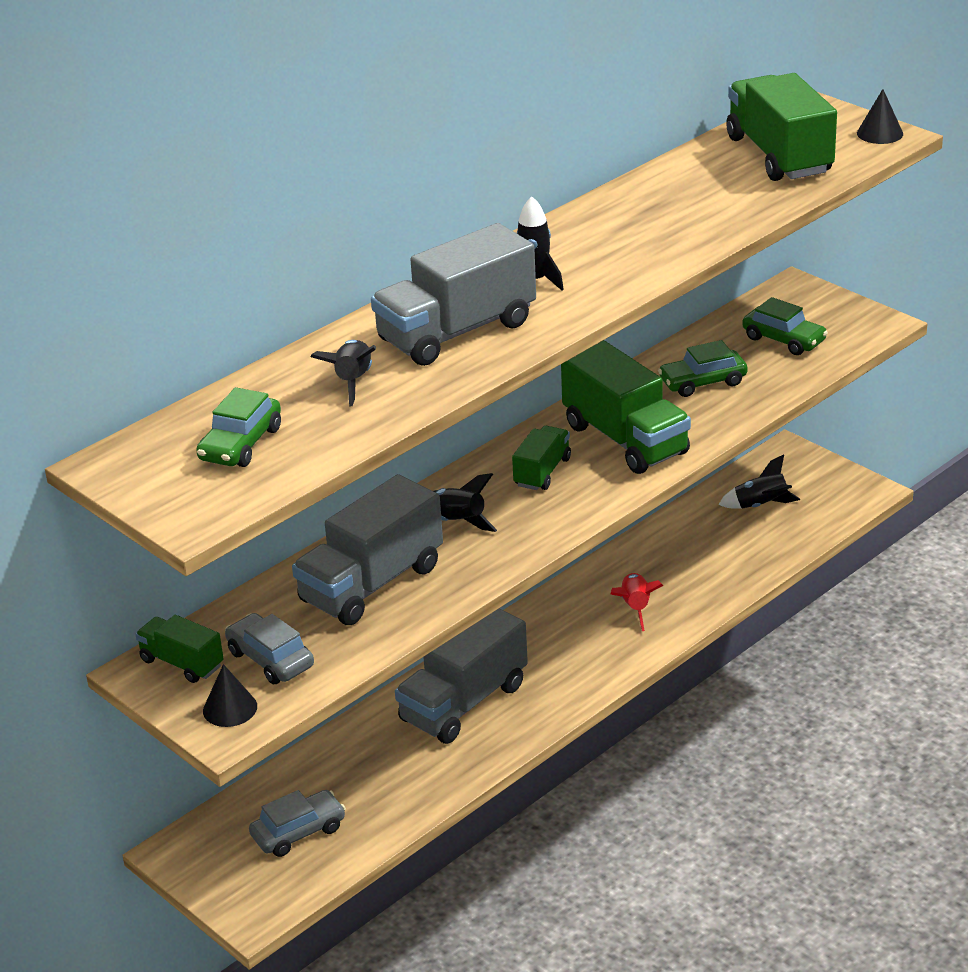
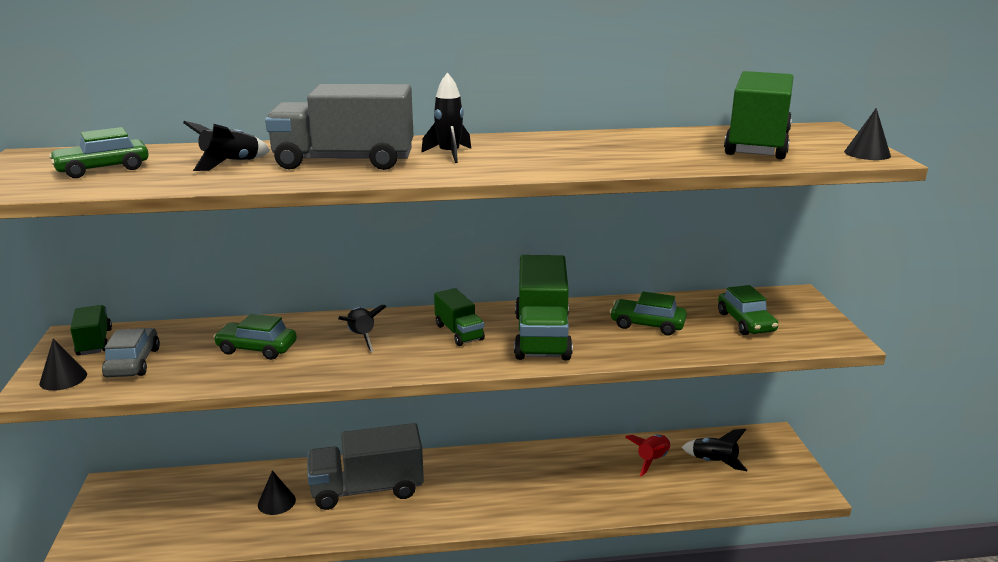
camera: 35 degrees right, 10 degrees down
(298, 832) = (175, 514): grey car -> none
(371, 584) = (257, 348): grey truck -> green car
(388, 764) = (276, 502): none -> black cone
(542, 472) = (459, 332): green truck -> green truck turned 90 degrees clockwise
(635, 607) = (547, 486): red rocket -> red rocket (652, 460)

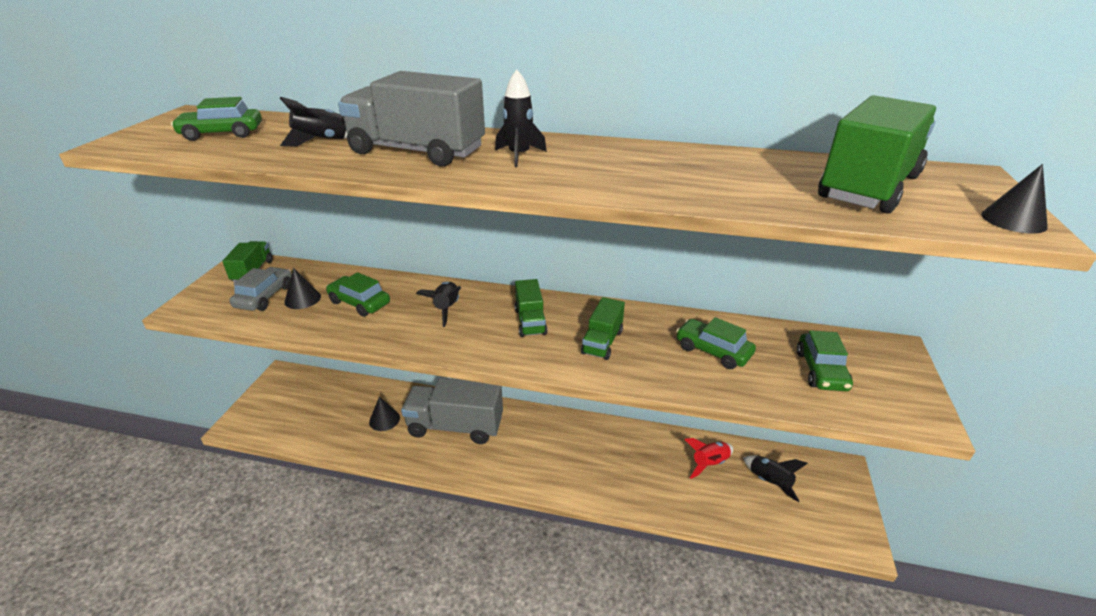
camera: 20 degrees right, 10 degrees up
(63, 378) = (210, 301): black cone -> black cone (302, 299)
(542, 336) = (602, 342): green truck -> green truck, size x0.54

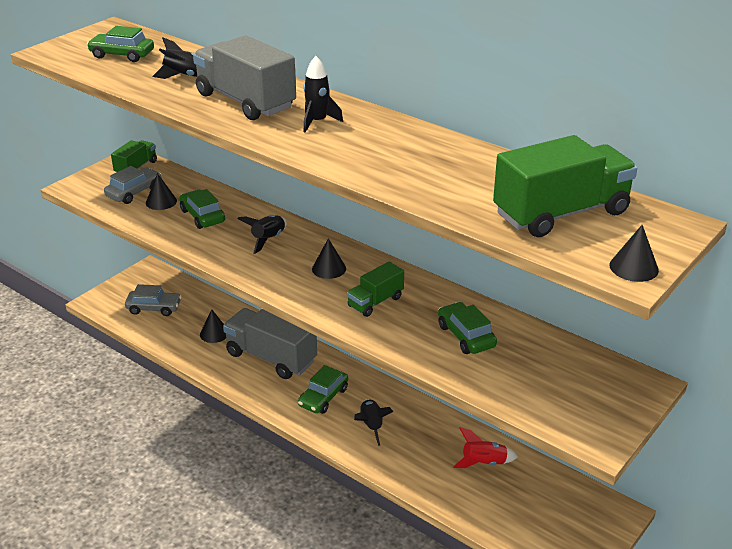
camera: 25 degrees right, 0 degrees up
(306, 412) = (154, 308): none -> grey car
(530, 321) = (329, 268): green truck -> black cone
(769, 482) = (530, 497): black rocket -> black rocket (371, 426)
(821, 370) = (548, 379): green car -> green car (323, 397)

